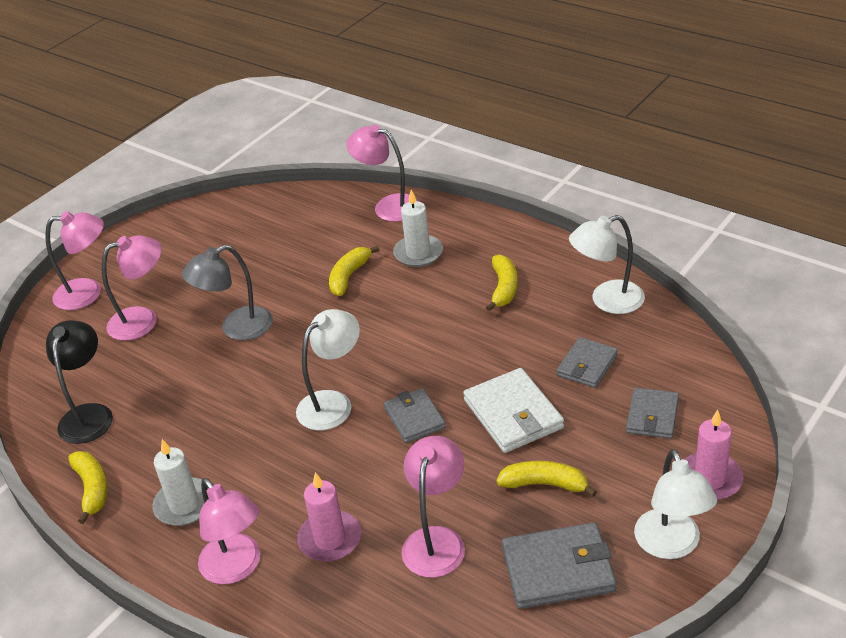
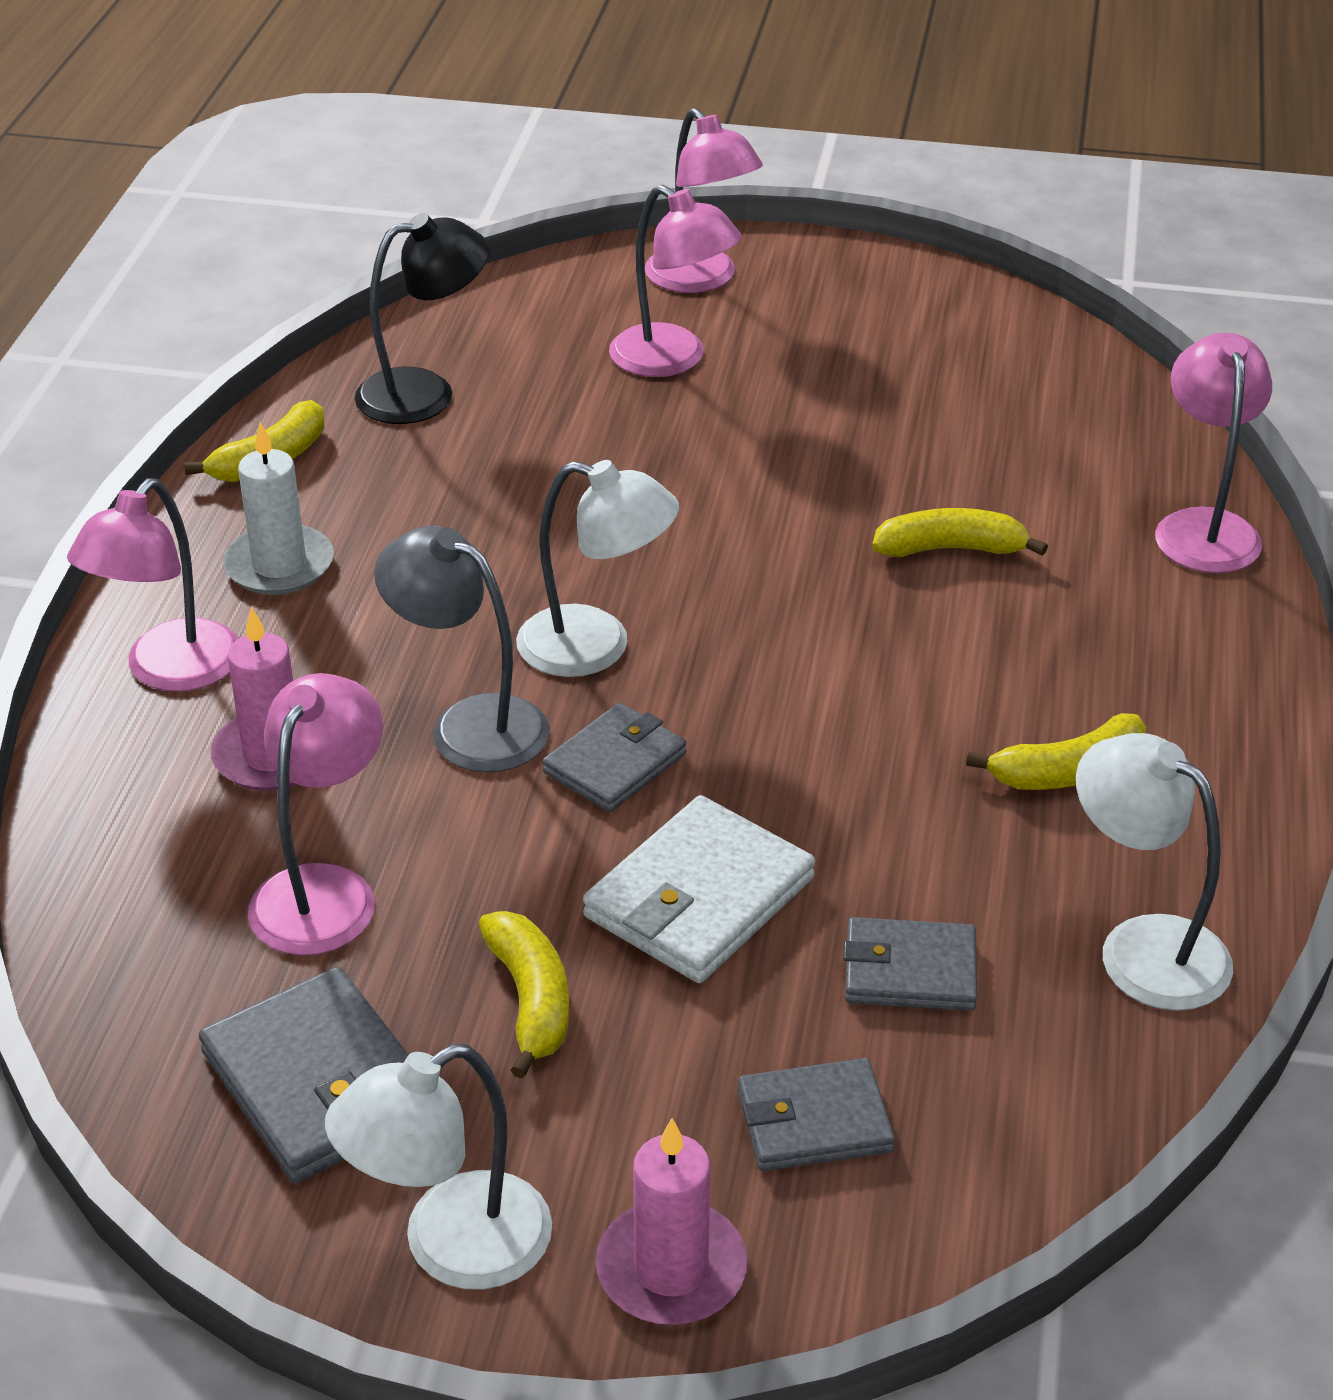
camera: 60 degrees right, 0 degrees up
(237, 328) = (719, 467): grey lamp -> grey lamp (469, 724)
(418, 253) = (1088, 616): white candle -> none
(436, 540) = (324, 890): pink lamp -> pink lamp turned 60 degrees counterclockwise

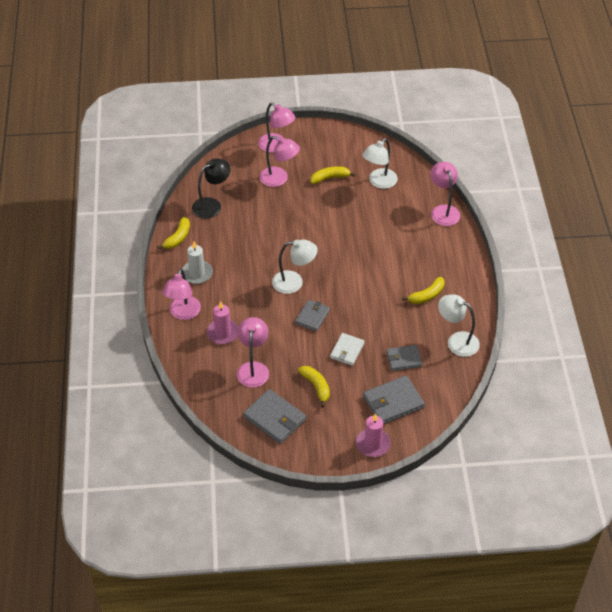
camera: 15 degrees left, 10 degrees up
(451, 1247) = (322, 450): white lamp -> white lamp (379, 182)
(469, 724) = (270, 313): grey lamp -> none
(699, 897) = (347, 350): white wallet -> white wallet, size x0.65
(814, 1121) = (393, 402): grey wallet -> grey wallet, size x1.53
(951, 549) = (378, 231): yellow banana -> yellow banana (330, 178)

